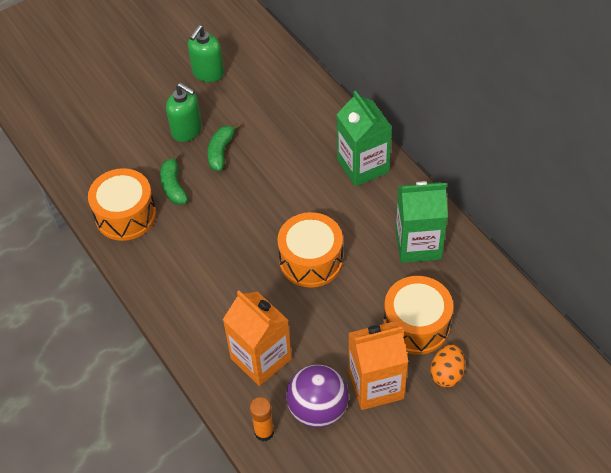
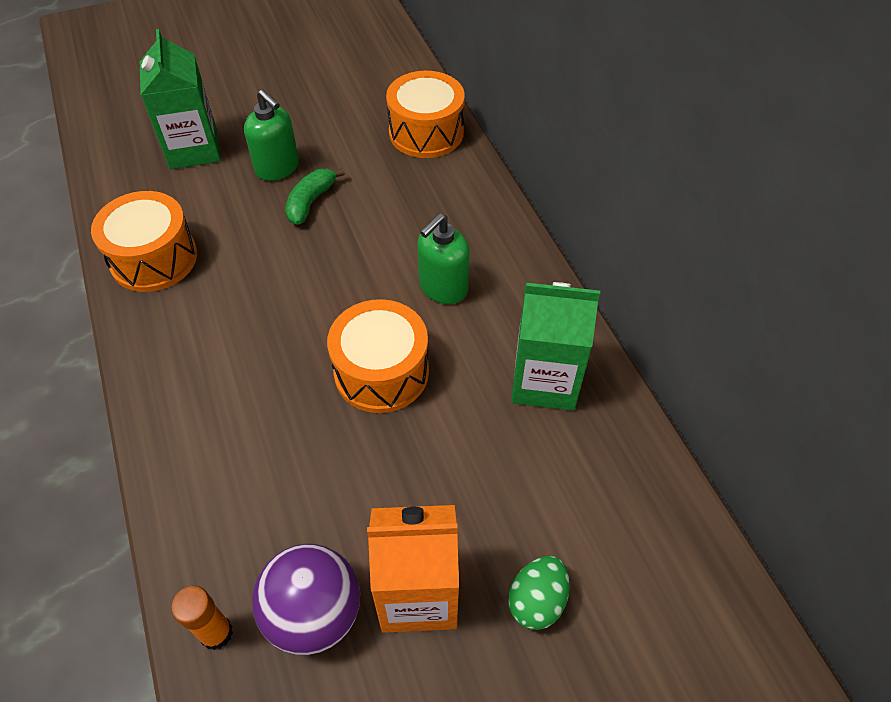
camera: 10 degrees right, 0 degrees up
(174, 186) = (232, 233): green banana -> none
(208, 73) = (330, 106): green soap dispenser -> green soap dispenser (443, 287)
(261, 358) = (256, 506): orange carton -> none
(363, 166) = (495, 255): green carton -> green carton (193, 149)
(416, 325) = (509, 506): orange drum -> orange drum (426, 132)
(446, 374) = (537, 601): orange egg -> green egg

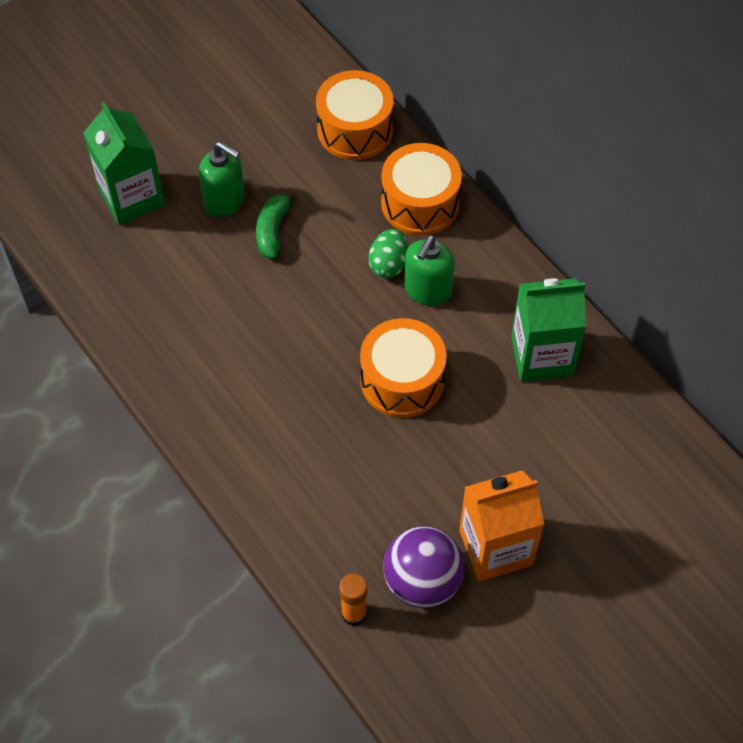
camera: 15 degrees left, 5 degrees up
(154, 258) = (150, 321): orange drum -> orange drum (420, 203)
(537, 601) = (586, 530): green egg -> green egg (388, 264)

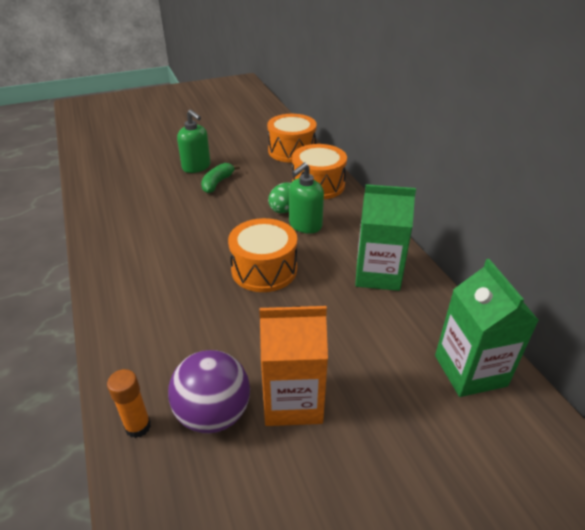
camera: 15 degrees right, 20 degrees down
(132, 198) = (143, 158): green carton -> green carton (470, 370)

